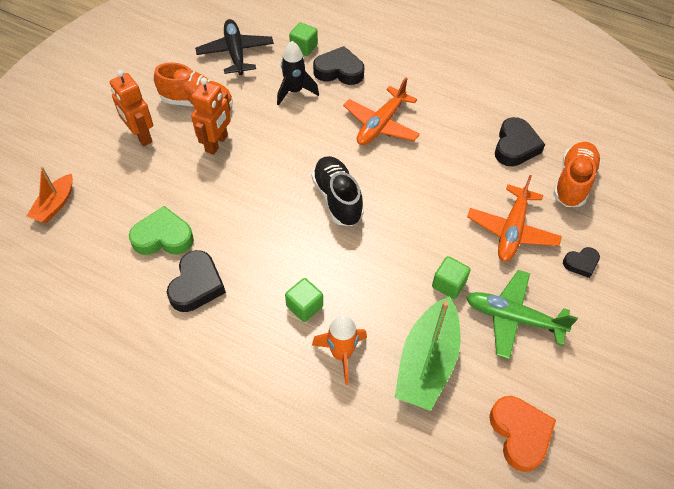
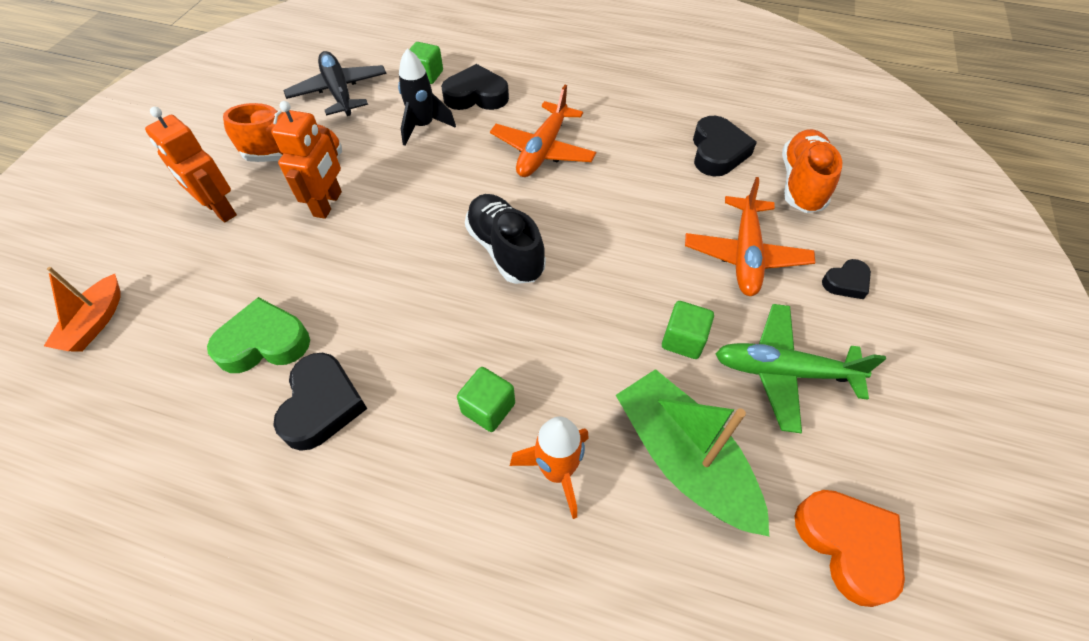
camera: 10 degrees left, 0 degrees up
(427, 362) = (683, 459): green boat -> green boat turned 135 degrees clockwise

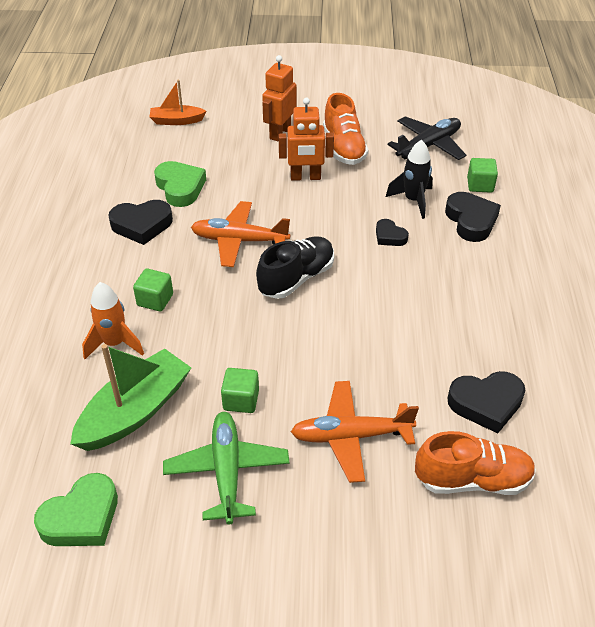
camera: 75 degrees right, 10 degrees down
(543, 150) = (421, 277): orange plane -> orange plane (239, 241)
(846, 282) = (345, 521): black heart -> black heart (389, 236)
(847, 545) = (81, 517): orange heart -> green heart

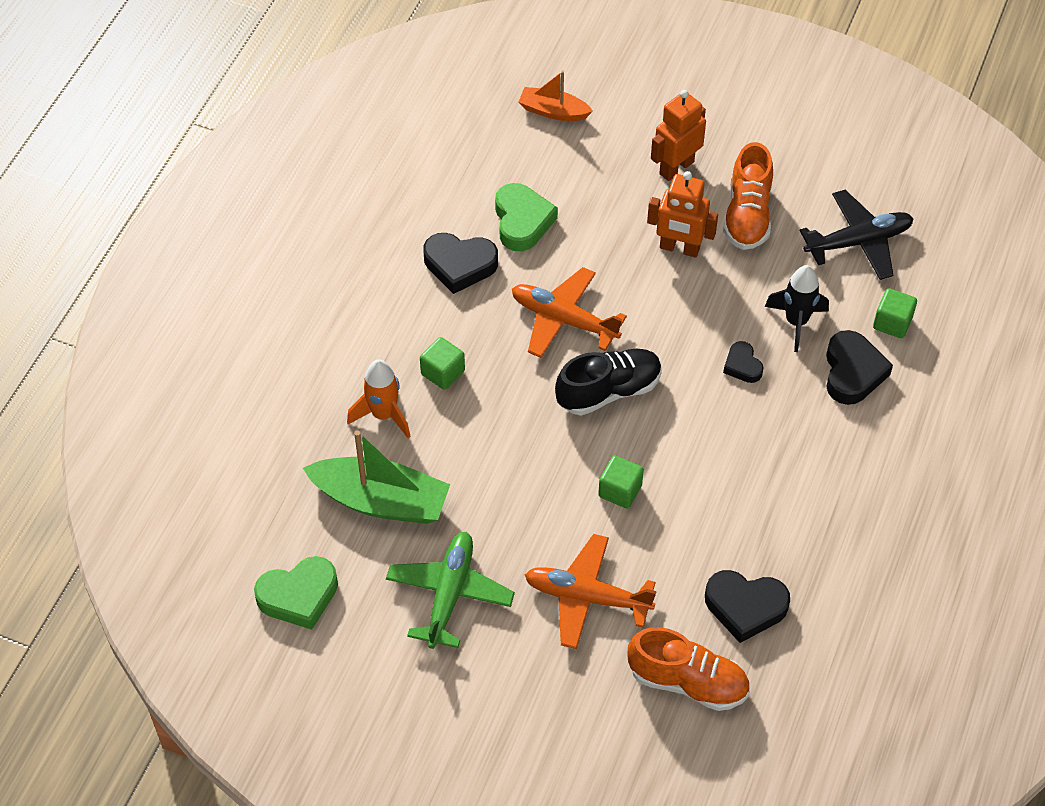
camera: 20 degrees right, 10 degrees up
(135, 411) = (381, 501): green boat -> green boat turned 45 degrees clockwise
(241, 400) = (491, 522): green cube -> green cube (620, 491)

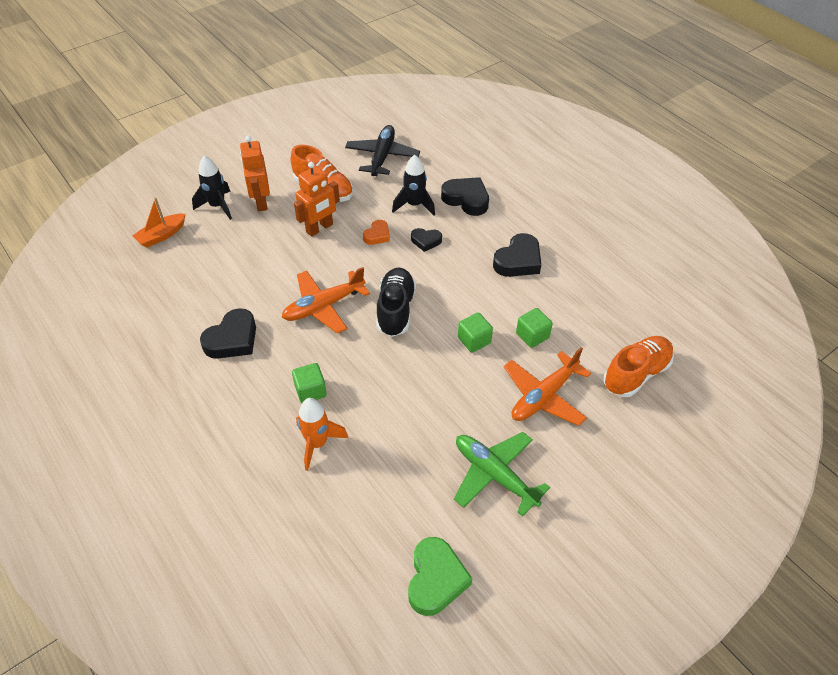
camera: 60 degrees left, 5 degrees down
(381, 501) = (389, 481): green boat -> none
(522, 221) = (229, 290): green heart -> none
(637, 132) = (217, 206): none -> black rocket
(713, 311) = (377, 235): none -> orange heart
(745, 607) = (596, 321): black heart -> black heart (518, 261)
(892, 323) = (446, 169): green cube -> green cube (532, 335)

